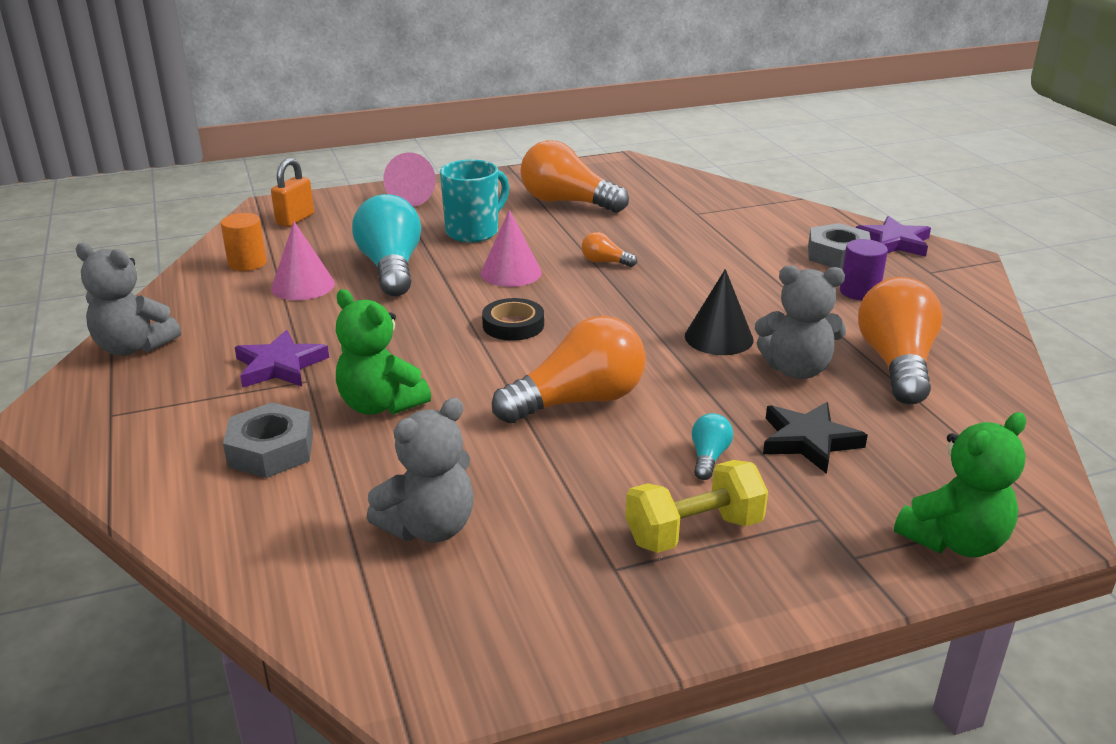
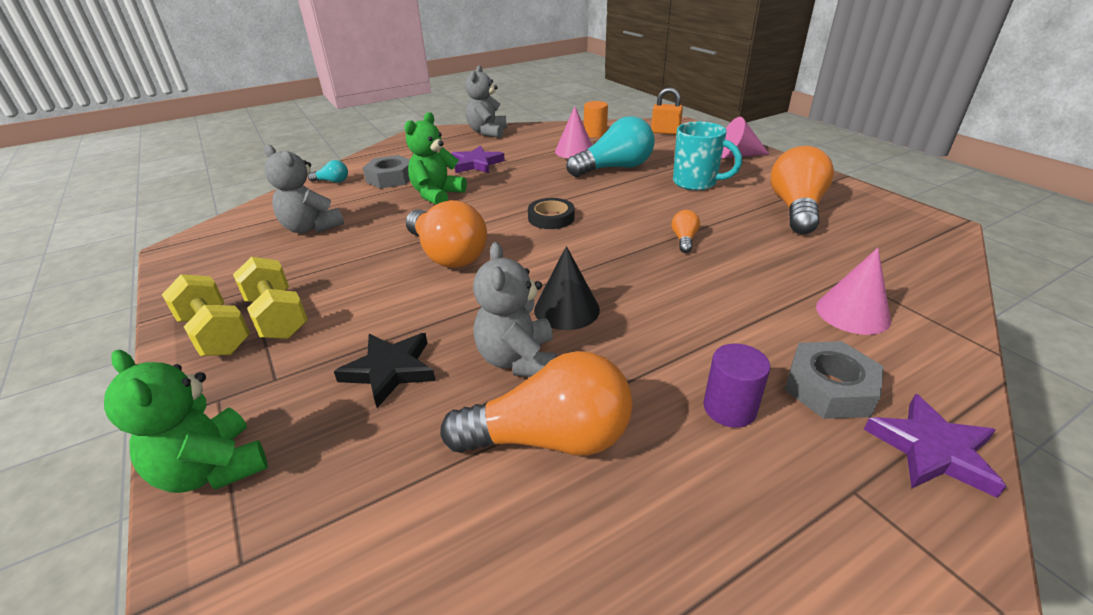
camera: 80 degrees right, 5 degrees up
(511, 273) = (635, 205): pink cone -> pink cone (852, 313)
(708, 457) = (369, 317): turquoise light bulb -> turquoise light bulb (332, 181)
(725, 583) = (216, 334): none -> yellow dumbbell

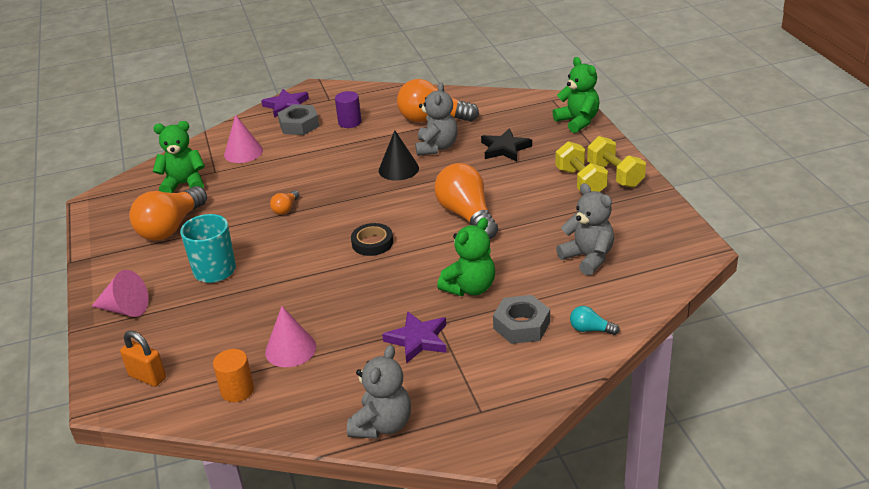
camera: 165 degrees left, 0 degrees up
(614, 168) = (269, 306): turquoise light bulb -> none
(862, 254) = (184, 184): none -> green teddy bear

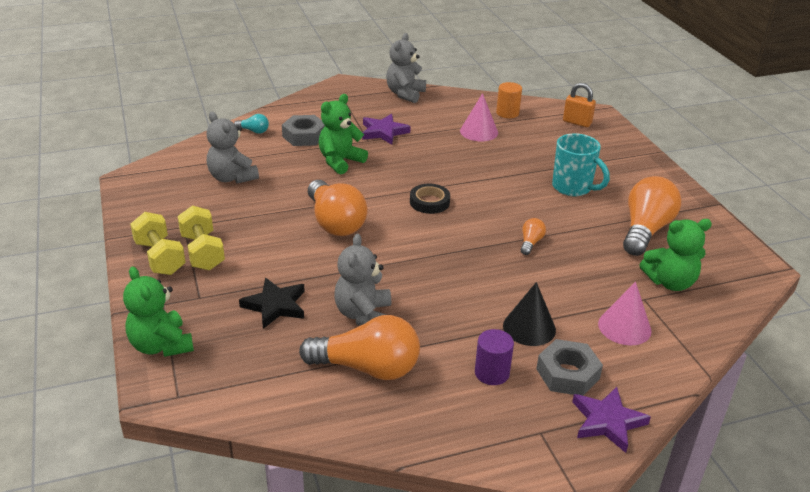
camera: 175 degrees right, 0 degrees up
(125, 309) = (630, 163): pink cone -> none
(398, 169) = (411, 284): black cone -> black cone (529, 327)

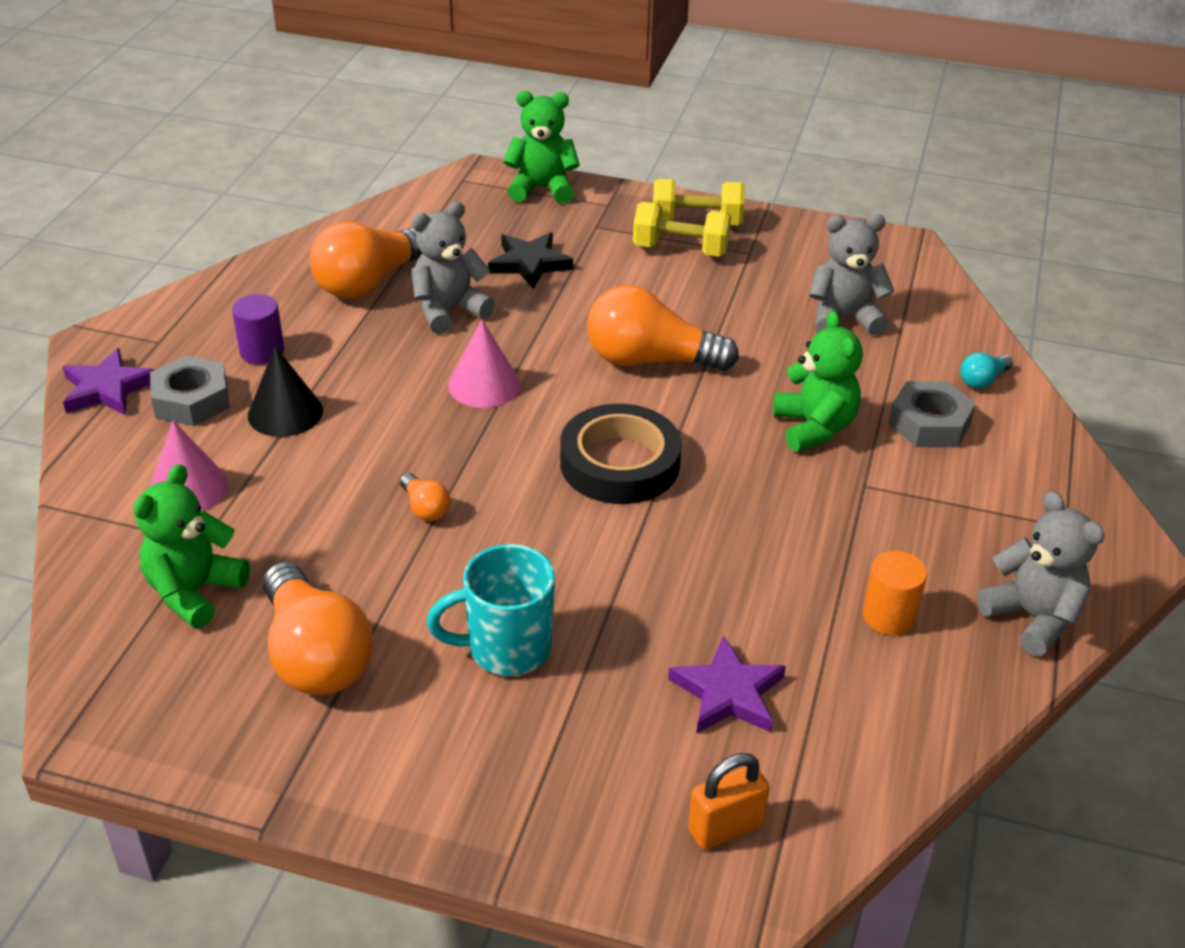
camera: 125 degrees right, 5 degrees up
(363, 315) = (449, 311): grey teddy bear -> grey teddy bear turned 75 degrees counterclockwise
(383, 132) = (883, 515): purple star -> purple star (728, 693)
(429, 202) = (620, 463): black tape -> black tape, size x1.70
(479, 131) = (797, 640): pink cone -> pink cone (484, 385)
(507, 113) = (847, 732): orange cylinder -> orange cylinder (889, 616)

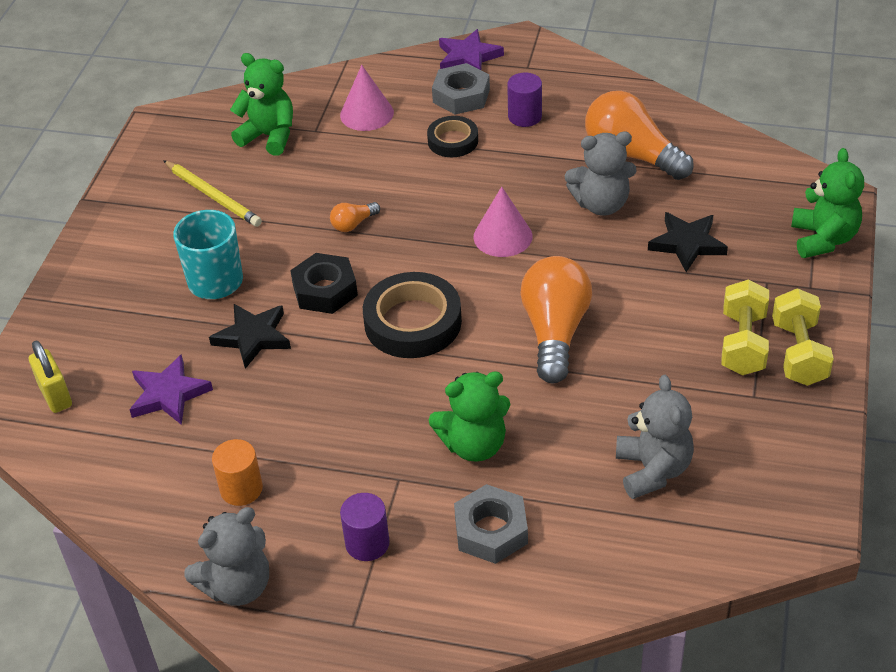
camera: 90 degrees right, 5 degrees up
(285, 413) = (453, 141): black cone -> black tape
(315, 655) = (213, 196): orange light bulb -> yellow pencil
(449, 311) = (601, 204): grey teddy bear -> grey teddy bear turned 120 degrees clockwise
(549, 537) = (325, 290): none -> black nut
(628, 607) = (253, 337): none -> black star
(725, 828) = (55, 396): orange padlock -> yellow padlock
(957, 512) = (367, 543): none -> purple cylinder
(982, 380) = (567, 579): turquoise light bulb -> none

